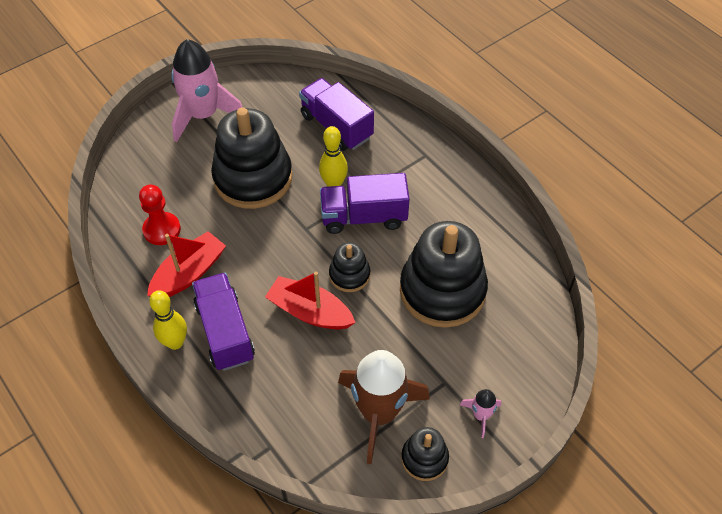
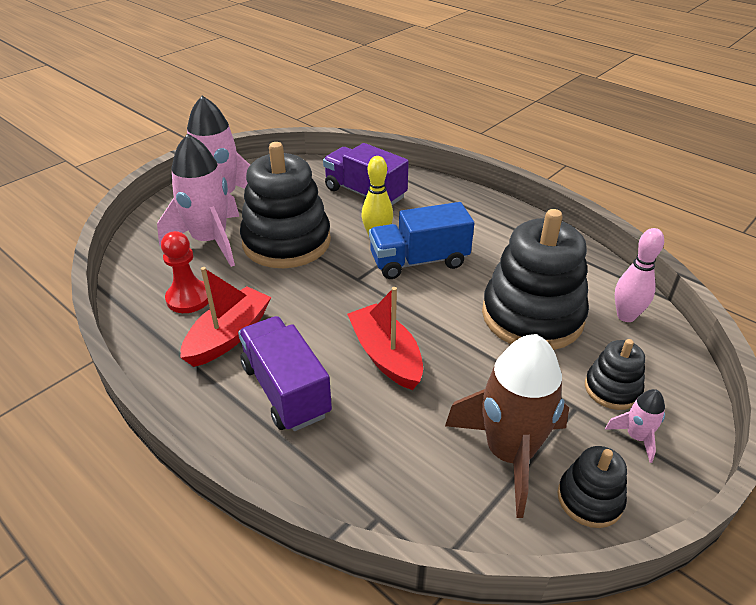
camera: 10 degrees left, 15 degrees down
(175, 342) = (223, 410): yellow bowling pin -> none
(187, 168) = (210, 241): none -> pink rocket
(310, 312) = (386, 355): red boat -> red boat turned 45 degrees clockwise
(349, 275) = (421, 314): black stacking toy -> black stacking toy (612, 389)
(364, 217) = (419, 261): purple truck -> blue truck
(522, 302) = (626, 316): none -> pink bowling pin

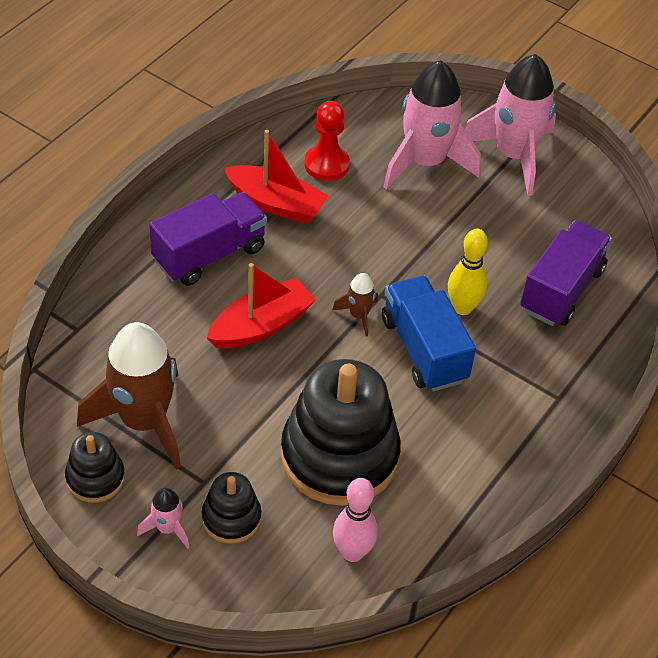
camera: 80 degrees right, 10 degrees up
(286, 242) = (437, 226): black stacking toy -> none
(379, 293) = (358, 315): none -> brown rocket

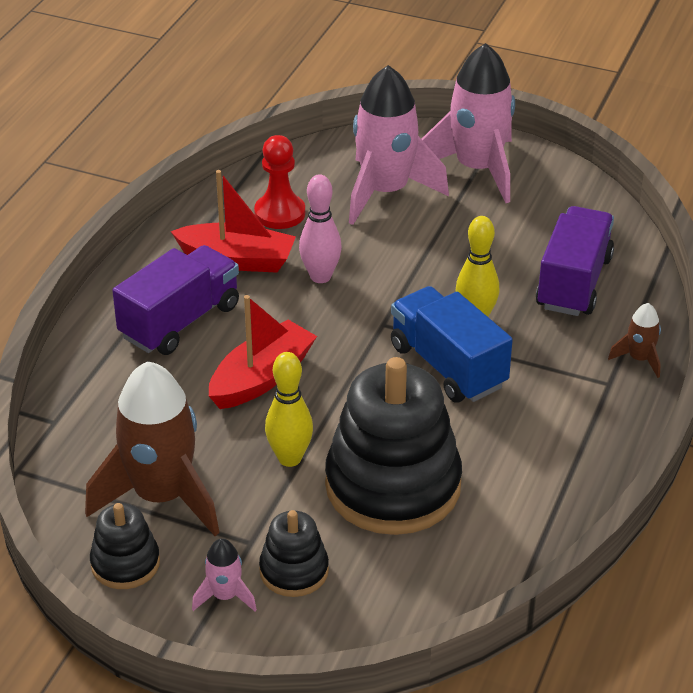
camera: 10 degrees left, 10 degrees down
(261, 409) = (290, 458): none -> yellow bowling pin
(352, 552) = (441, 576): pink bowling pin -> pink bowling pin (320, 277)
(358, 315) = (365, 347): brown rocket -> brown rocket (639, 359)

